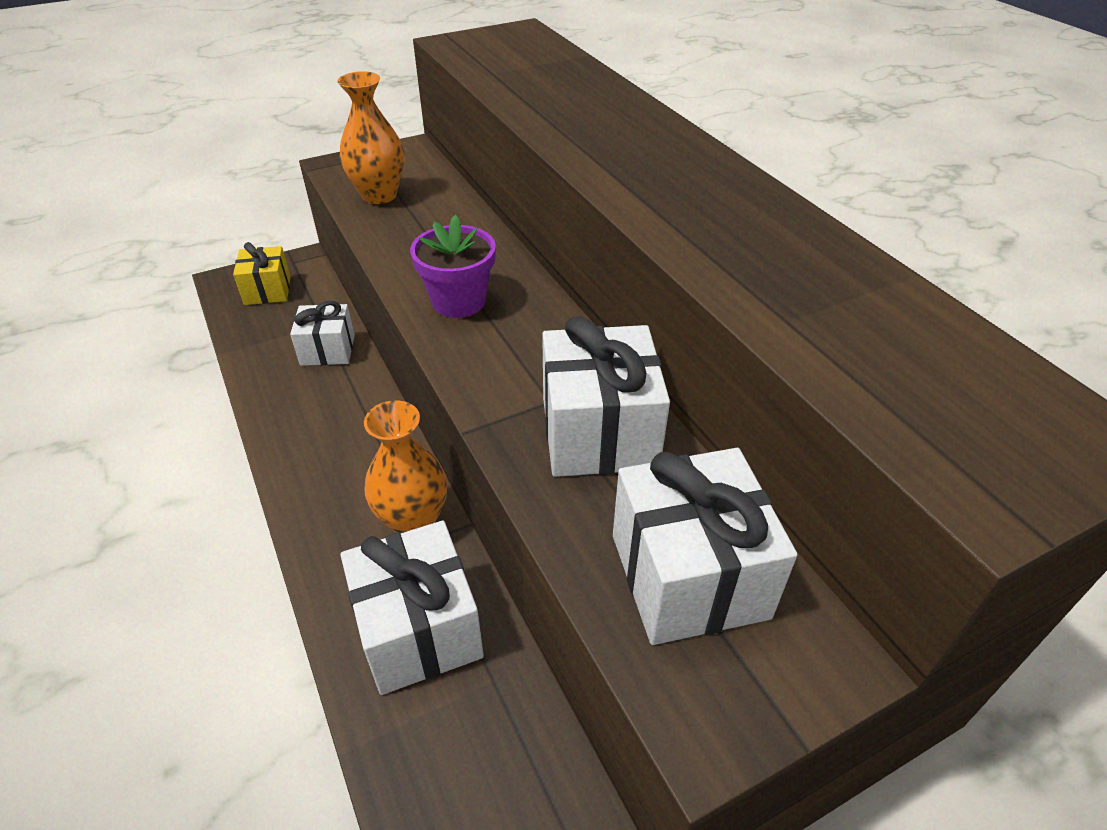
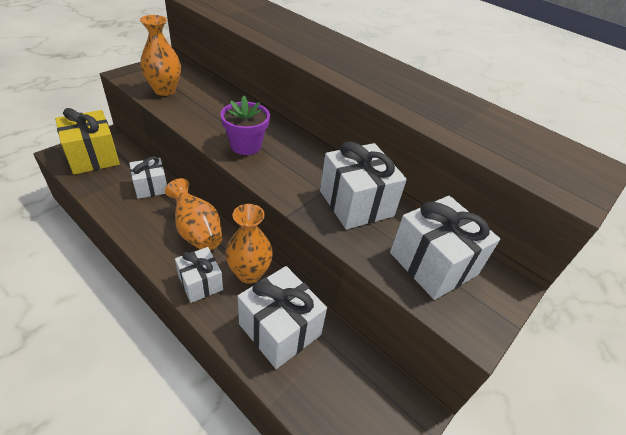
camera: 25 degrees left, 0 degrees up
(267, 290) = (93, 157): yellow gift -> yellow gift, size x1.61
(330, 520) = (200, 283): none -> white gift
(363, 434) = (197, 231): none -> orange vase

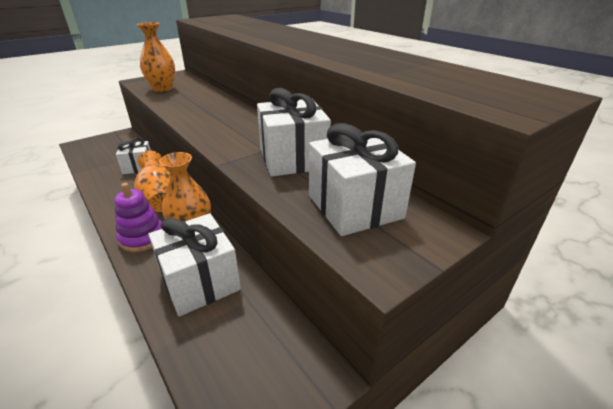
camera: 15 degrees right, 10 degrees down
(93, 157) = (103, 146): yellow gift -> none
(200, 283) = (142, 238): white gift -> purple stacking toy
(246, 145) = (209, 120): purple flower pot -> none

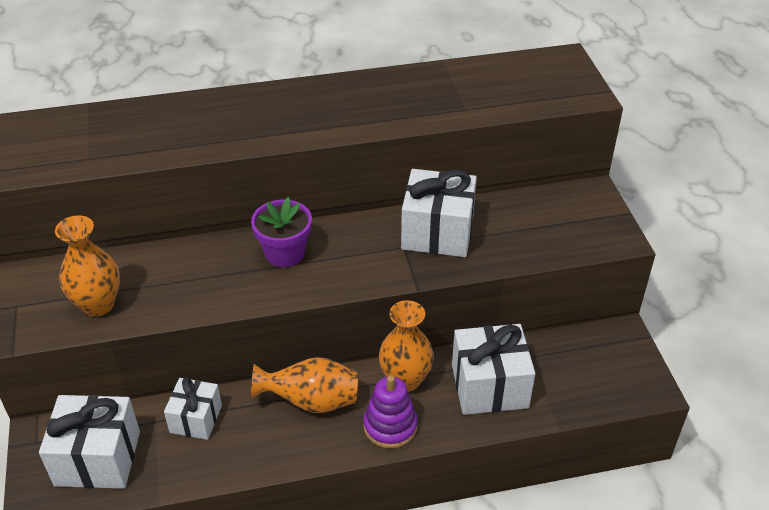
camera: 65 degrees left, 10 degrees up
(230, 116) = (285, 253): none -> purple flower pot
(354, 206) = (542, 223): white gift -> white gift (98, 458)

